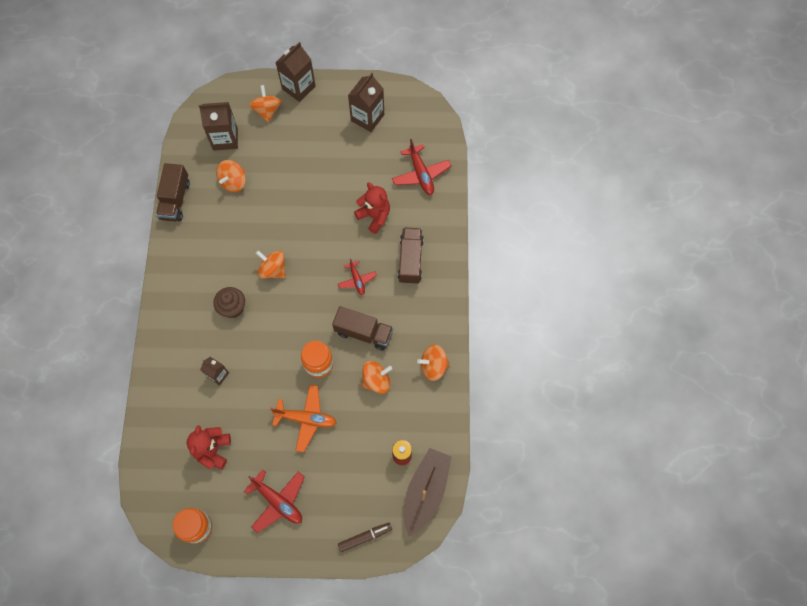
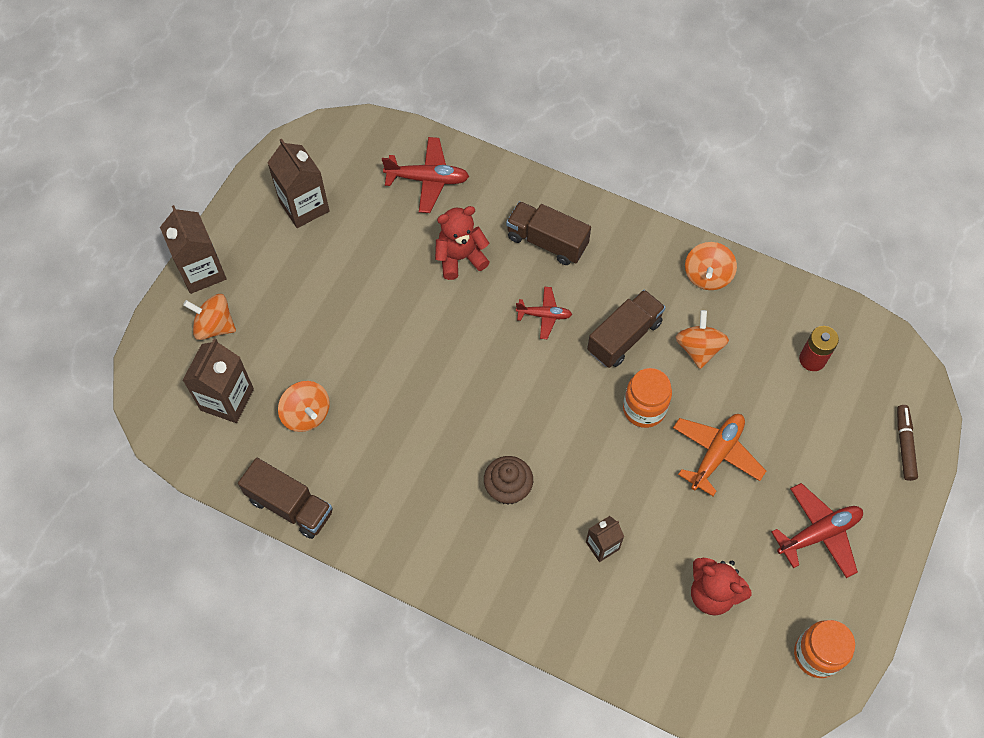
camera: 65 degrees left, 5 degrees down
(273, 270) = (475, 413): orange spinning top -> none
(425, 491) = (869, 351): brown boat -> none

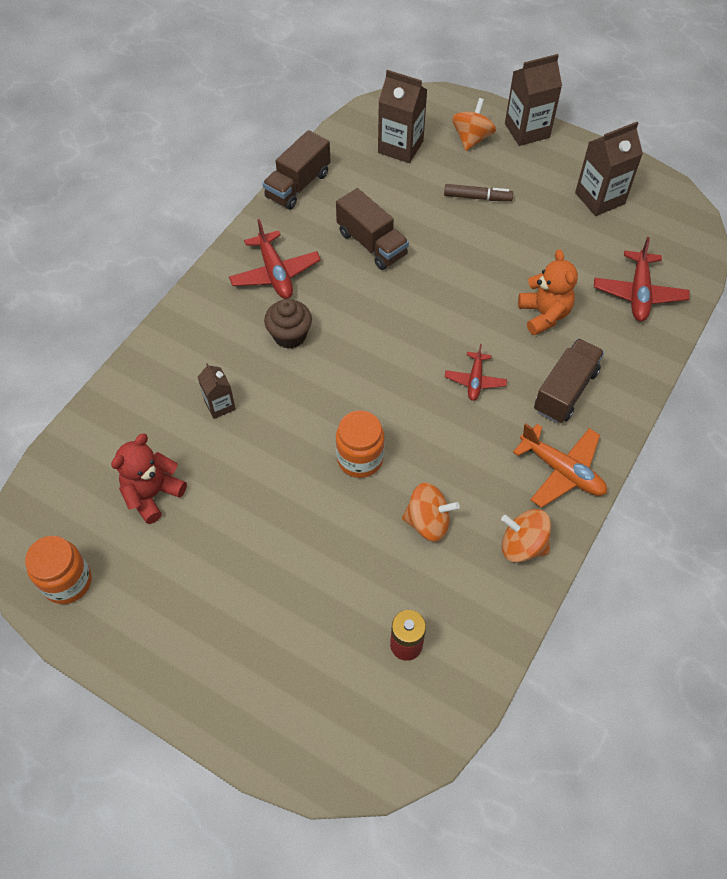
camera: 95 degrees right, 5 degrees down
(306, 414) = (381, 197): orange spinning top -> none
(460, 258) = (544, 315): red teddy bear -> orange teddy bear
(624, 337) = (446, 450): brown truck -> brown truck (371, 244)
(716, 454) = (300, 520): orange plane -> orange plane (562, 471)
(819, 533) = (193, 609): red plane -> red plane (275, 273)
(904, 445) = (284, 732): brown marker -> brown marker (477, 197)

